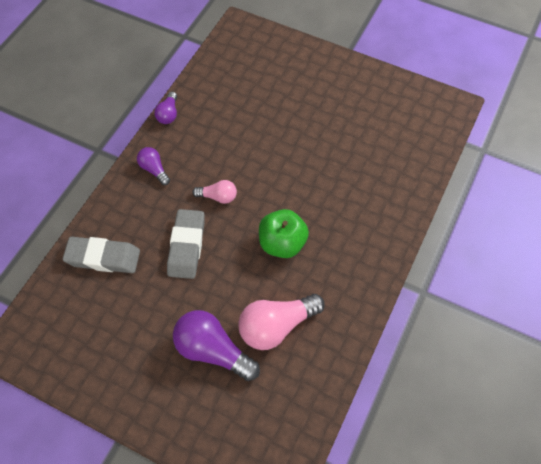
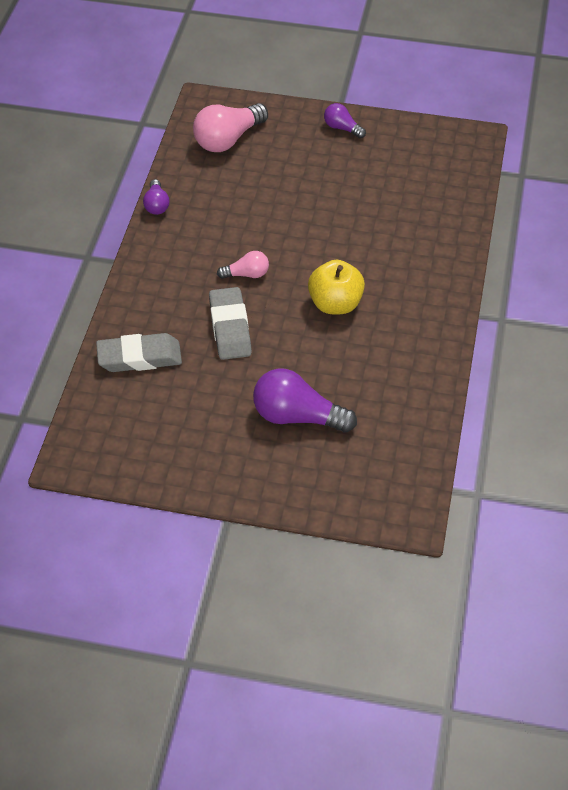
camera: 15 degrees left, 10 degrees down
(154, 170) = (162, 262): purple light bulb -> purple light bulb (342, 128)
(277, 326) = (358, 380): pink light bulb -> pink light bulb (228, 139)
(282, 243) = (335, 304): green apple -> yellow apple

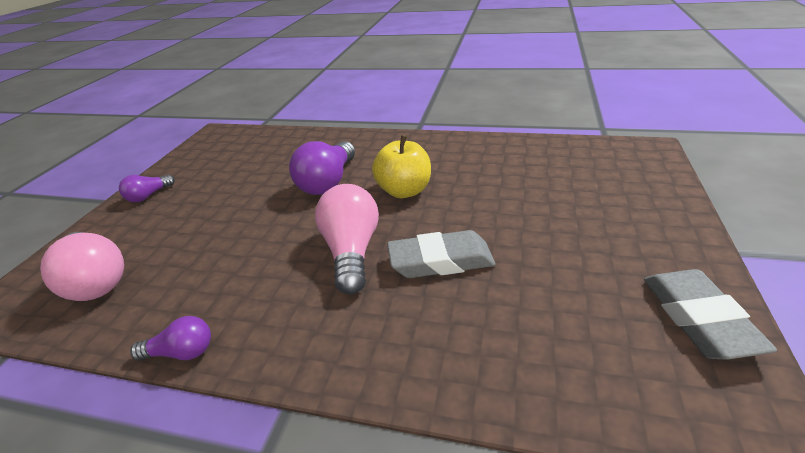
camera: 85 degrees left, 15 degrees down
(139, 357) = (507, 350): grey eraser -> grey eraser (698, 319)
(246, 274) = (351, 252): pink light bulb -> pink light bulb, size x1.85
(297, 417) = (564, 207): purple light bulb -> purple light bulb (328, 182)

